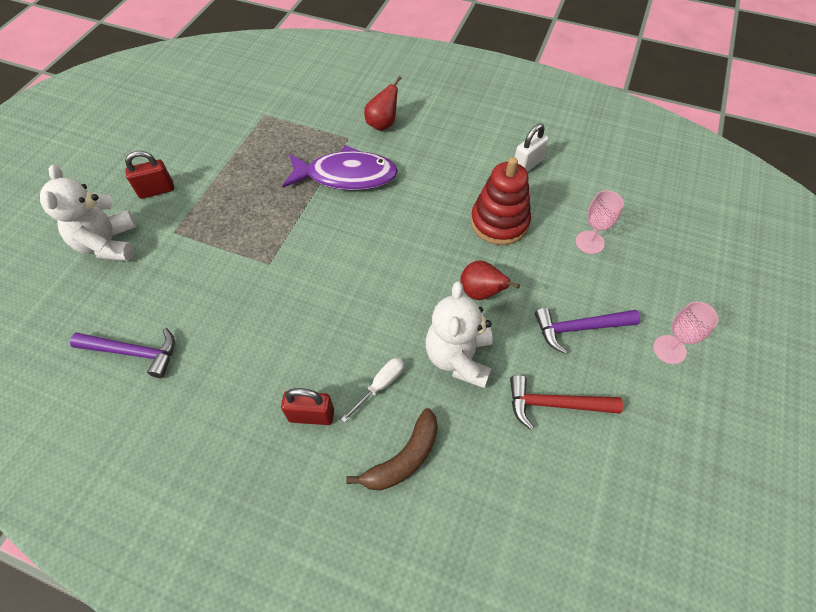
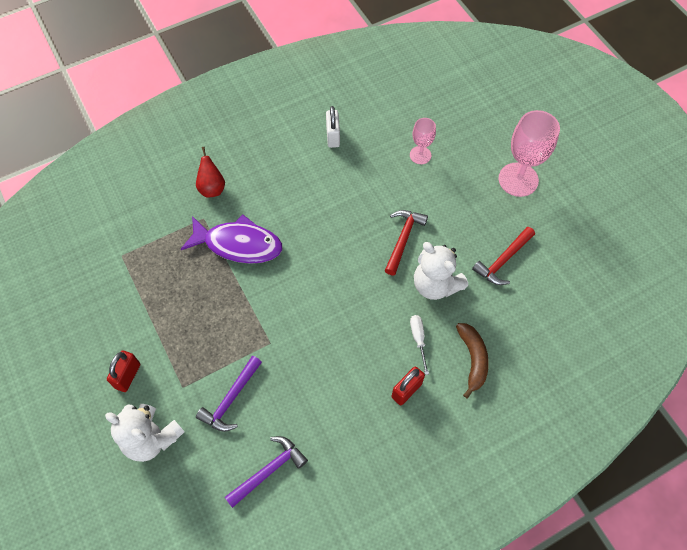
camera: 50 degrees left, 5 degrees up
(346, 176) = (238, 244): purple fish -> purple fish turned 60 degrees clockwise
(481, 292) = (403, 239): red pear -> red hammer
(499, 222) = (362, 188): red stacking toy -> none
(579, 328) = (469, 210): purple hammer -> purple hammer (231, 399)
(669, 349) = (518, 179): pink goblet -> pink goblet, size x1.79

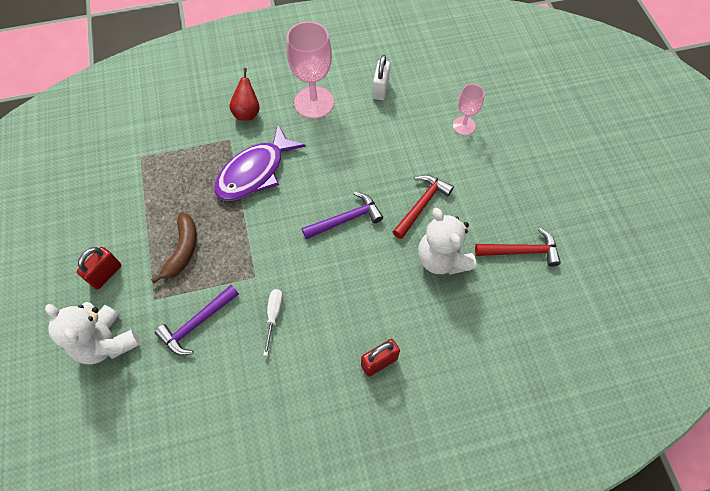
camera: 15 degrees right, 0 degrees up
(238, 244) = (255, 172): purple fish -> purple fish turned 105 degrees clockwise
(269, 470) = (211, 408): purple hammer -> purple hammer (346, 219)
(418, 339) = (407, 311): white screwdriver -> white screwdriver (273, 316)
(472, 359) = (459, 347): brown banana -> brown banana (182, 250)
(503, 260) = (521, 251): red hammer -> red hammer turned 150 degrees counterclockwise
(518, 179) = (560, 172): pink goblet -> pink goblet (314, 102)

